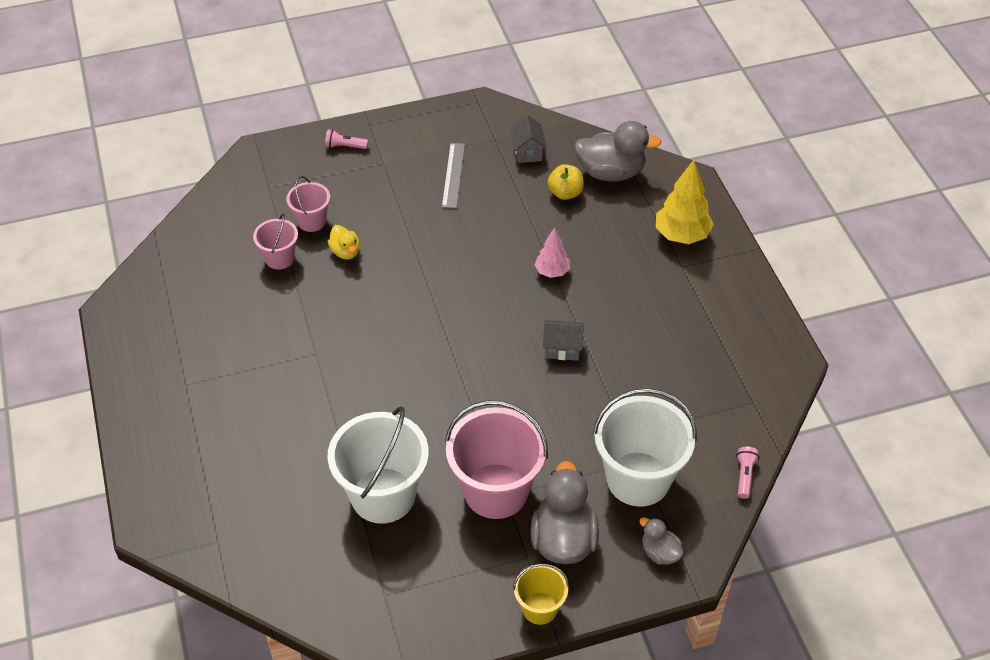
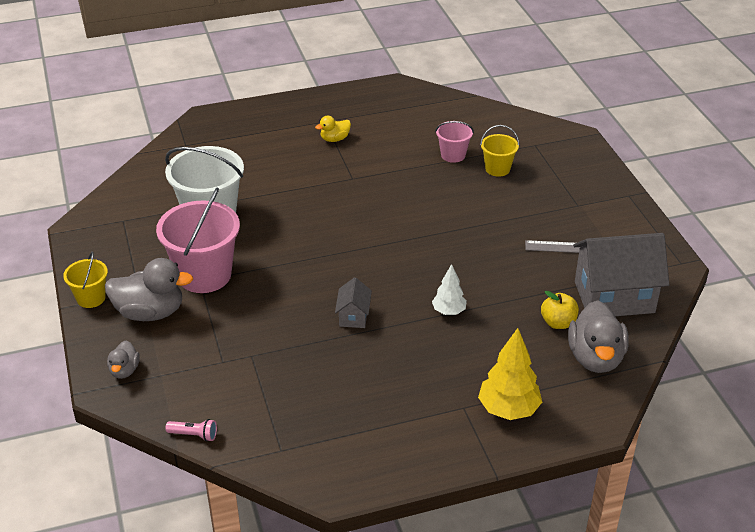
camera: 90 degrees right, 10 degrees down
(311, 221) = (497, 169): pink bucket -> yellow bucket
(345, 146) = (594, 182): pink flashlight -> none
(345, 252) = (463, 188): yellow duck -> yellow duck (334, 139)
(528, 151) = (614, 297): grey house -> grey house, size x2.18
(552, 272) = (448, 311): pink tree -> white tree
(638, 479) = (202, 360): white bucket -> none
(660, 552) = (124, 370): grey duck -> grey duck turned 135 degrees clockwise

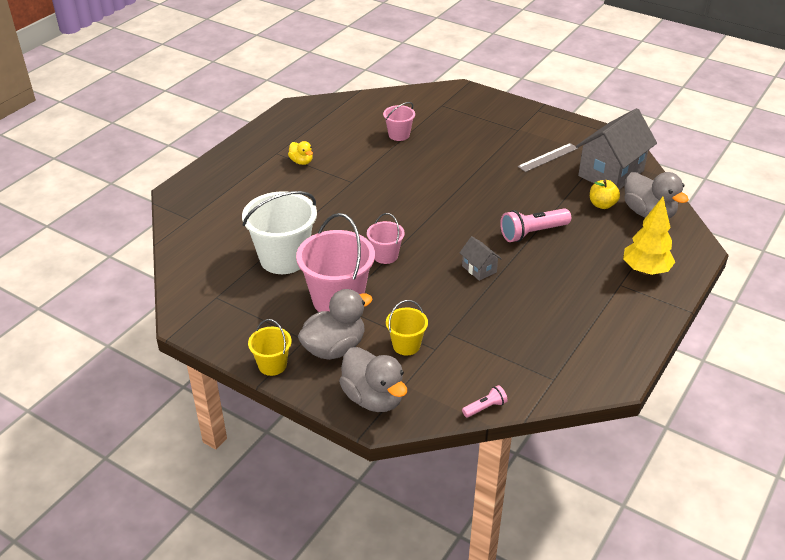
camera: 40 degrees left, 0 degrees up
(124, 370) = (373, 398): grey duck -> grey duck, size x1.92
(291, 259) = (385, 256): none -> pink bucket
(334, 139) = (301, 162): yellow duck -> yellow duck turned 60 degrees counterclockwise
(448, 311) = (532, 233): white tree -> pink flashlight
(497, 169) = (439, 130): yellow bucket -> yellow bucket (406, 345)

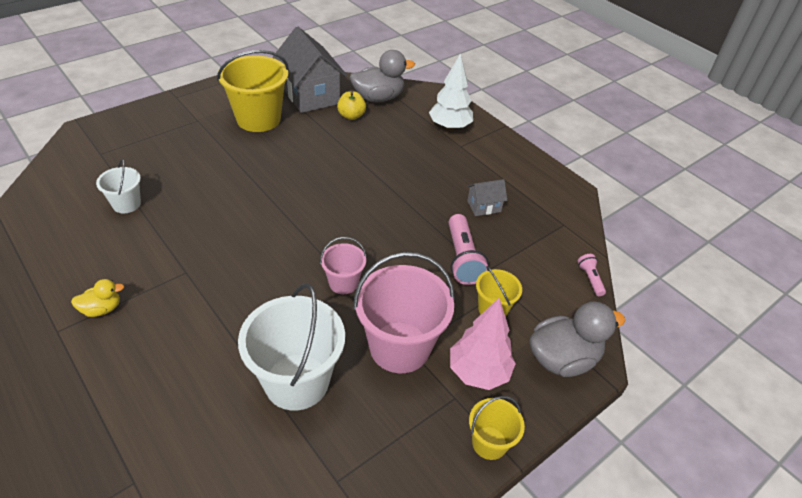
camera: 75 degrees left, 5 degrees up
(334, 348) = (478, 372): grey duck -> pink tree
(399, 135) = (126, 204): pink bucket -> white bucket
(479, 269) = (401, 220): grey house -> grey house (484, 206)
(532, 233) = (366, 168): pink flashlight -> pink flashlight (462, 259)
(548, 157) = (258, 119): grey ruler -> yellow bucket
(645, 270) = (449, 127): yellow tree -> white tree

